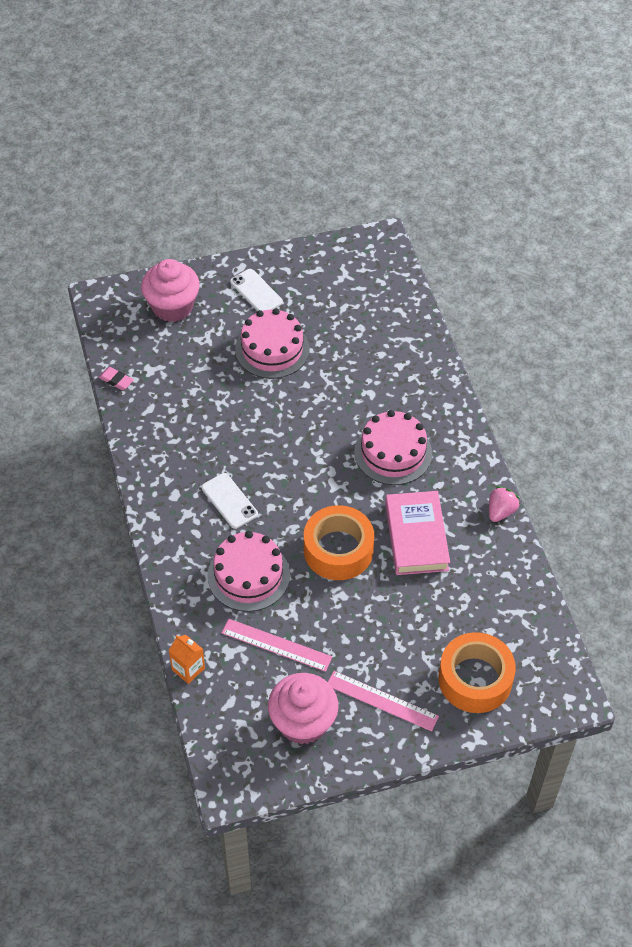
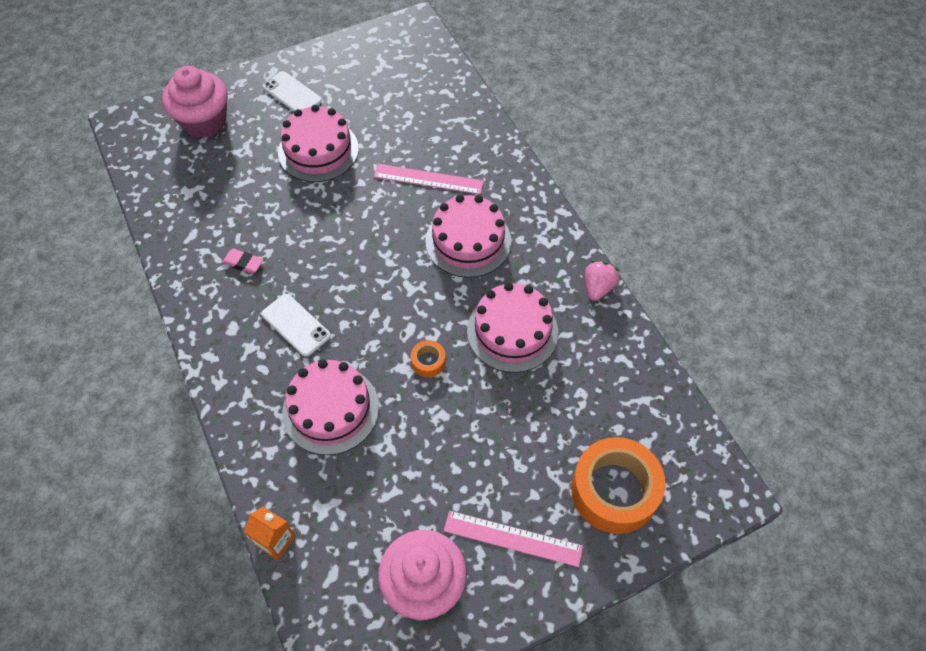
camera: 10 degrees left, 5 degrees up
(116, 380) = (151, 209): pink eraser -> pink eraser (243, 263)
(276, 645) = (376, 490): pink ruler -> pink ruler (428, 179)
(338, 550) = (428, 361): orange tape -> orange tape, size x0.43
(416, 536) = (512, 331): pink book -> pink cake

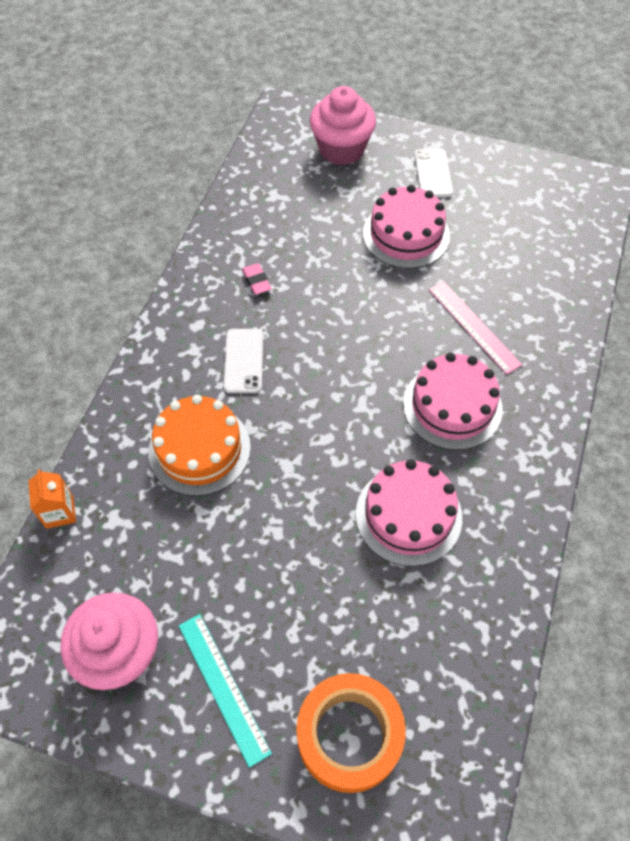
camera: 45 degrees right, 0 degrees up
(330, 409) = (199, 449): pink cake -> orange cake
(428, 361) = (312, 478): orange tape -> none
(513, 538) = (223, 687): pink ruler -> turquoise ruler
(598, 287) = (529, 545): pink strawberry -> none

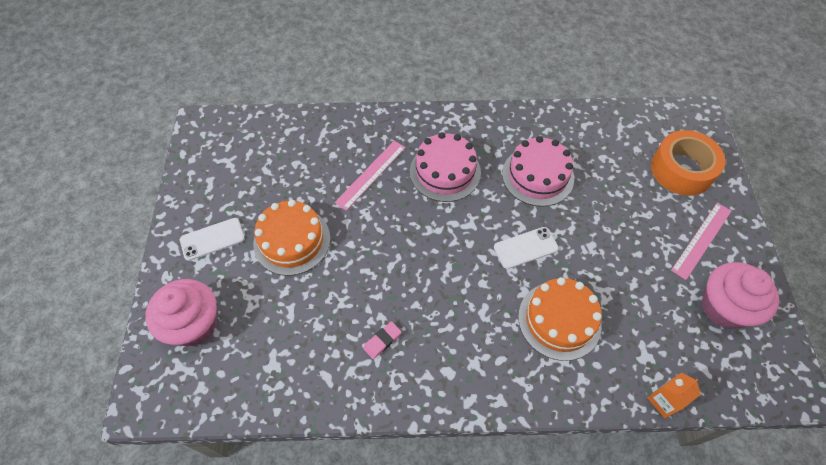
camera: 110 degrees left, 0 degrees up
(223, 687) = (701, 240): turquoise ruler -> pink ruler
(243, 361) = (468, 319): white phone -> white phone (525, 248)
(406, 234) = (292, 241): pink cake -> orange cake

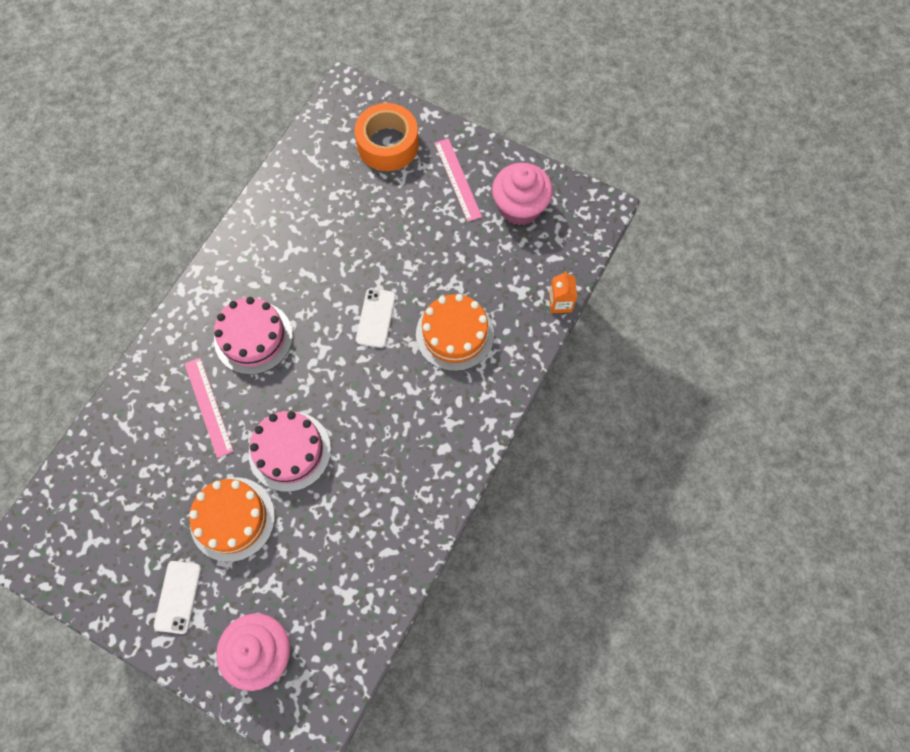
camera: 60 degrees left, 10 degrees up
(382, 341) = (384, 487): pink eraser -> none
(537, 176) = (313, 261): pink cake -> pink cake (289, 451)

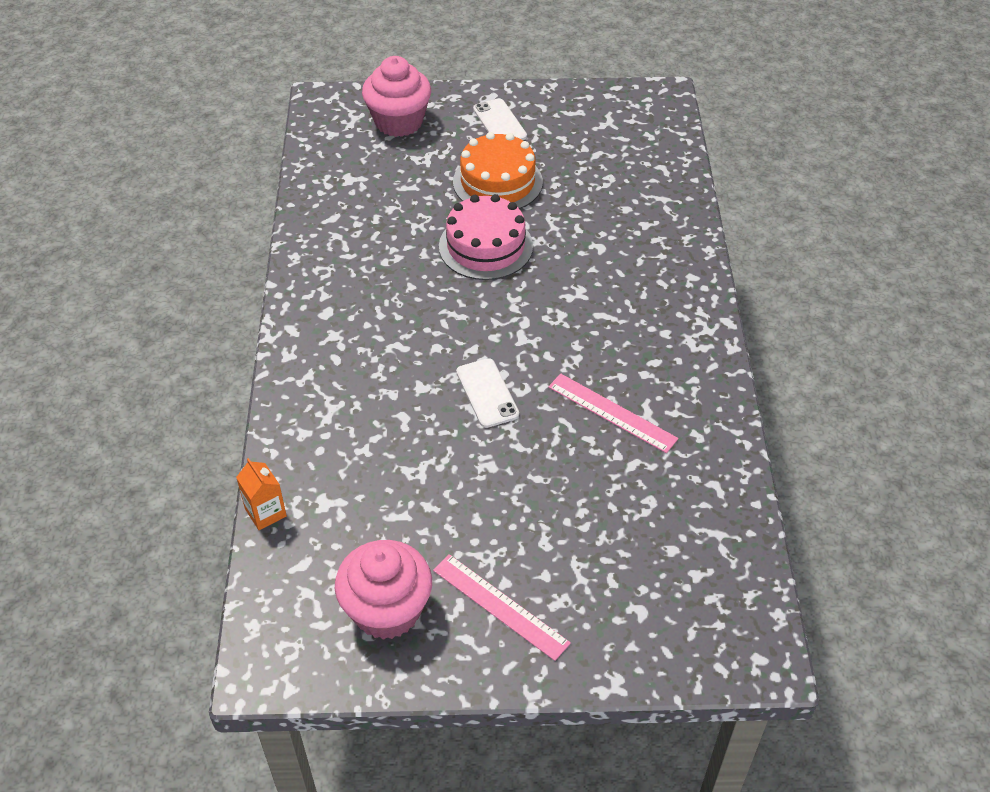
camera: 150 degrees right, 20 degrees down
(208, 406) = (597, 244): pink ruler -> pink ruler (612, 412)
(253, 337) = (607, 316): pink cake -> none
(388, 144) = (634, 606): orange tape -> none
(454, 334) = (381, 419): orange cake -> none

